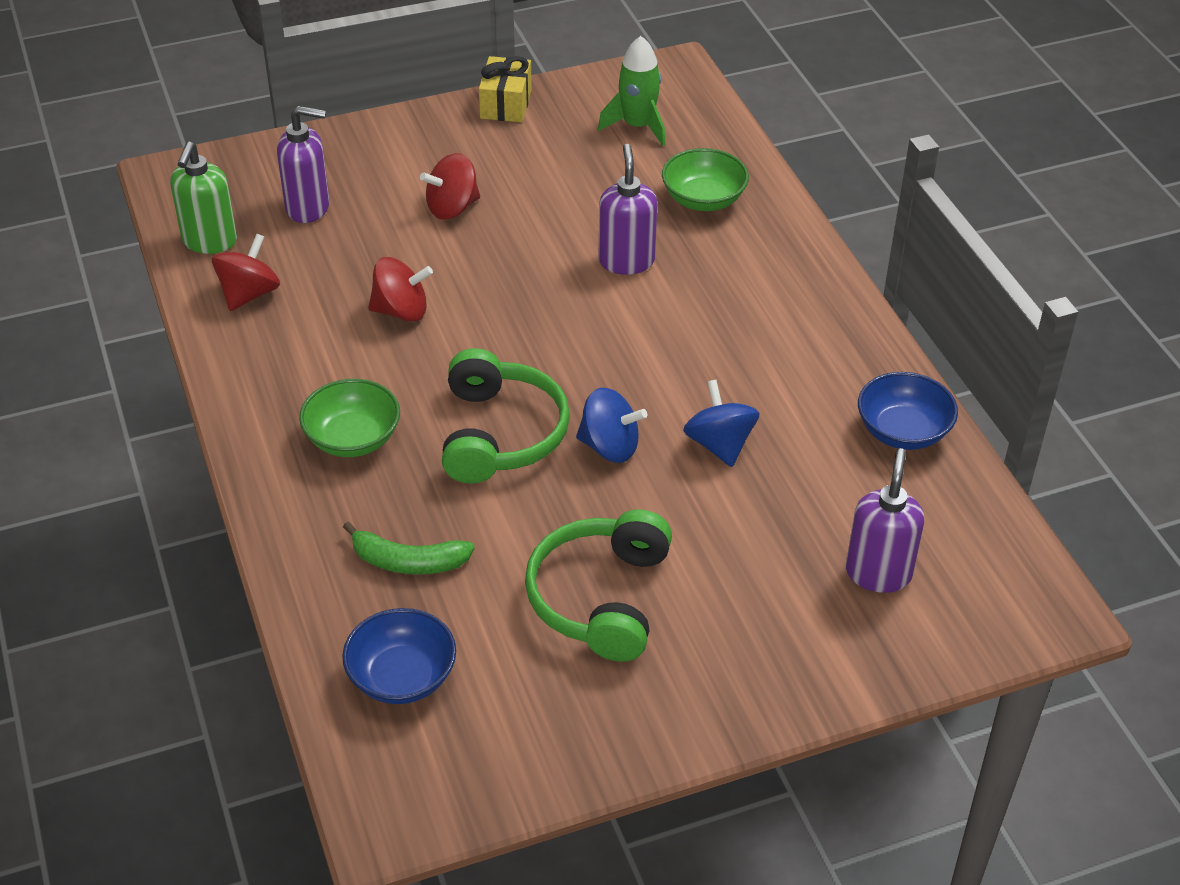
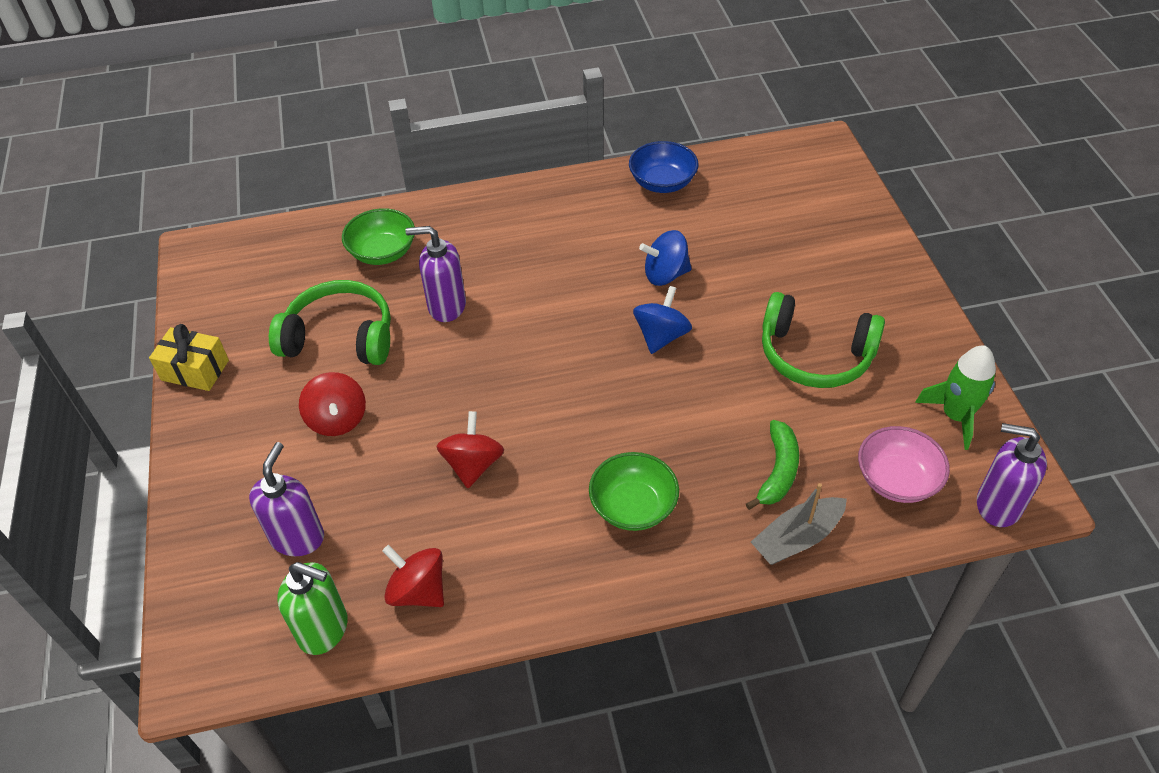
camera: 80 degrees left, 5 degrees up
(313, 579) = (797, 538): none -> grey boat
(402, 677) = (896, 480): blue bowl -> pink bowl
(500, 434) = (639, 403): green headphones -> green headphones (340, 337)
(638, 126) = (269, 282): green rocket -> green rocket (955, 416)
(878, 573) = (791, 213): purple soap dispenser -> purple soap dispenser (997, 505)

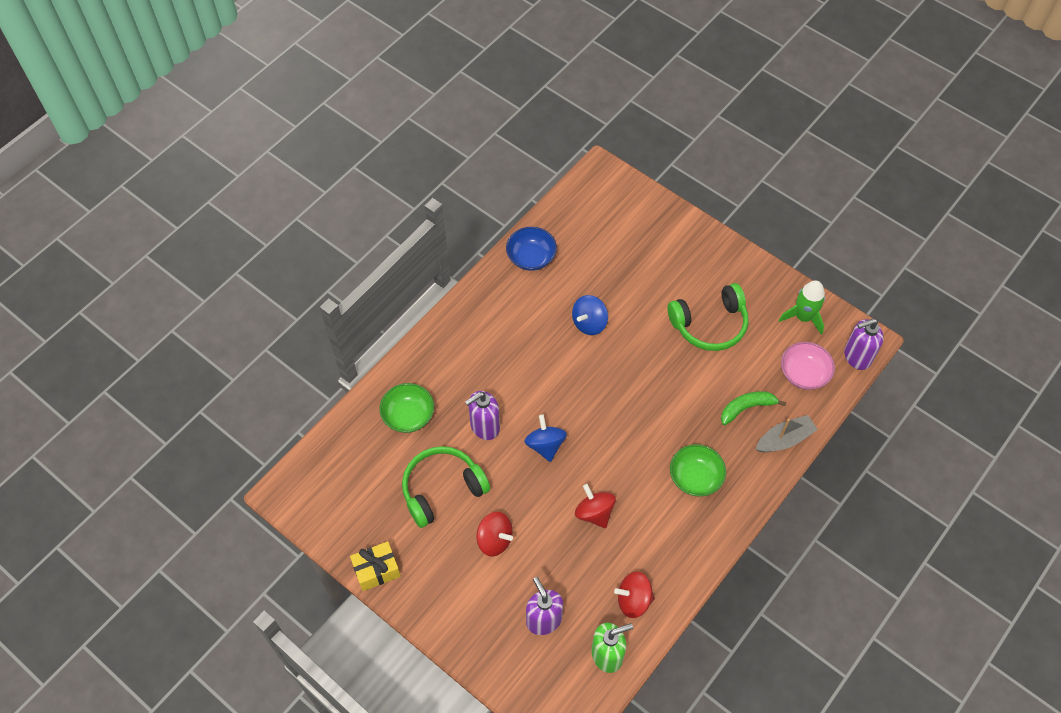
camera: 40 degrees left, 10 degrees up
(661, 336) = (622, 366): blue spinning top -> blue spinning top (545, 445)
(778, 471) = (747, 408): green banana -> green banana turned 90 degrees counterclockwise
(797, 538) = (784, 439): grey boat -> grey boat turned 135 degrees counterclockwise

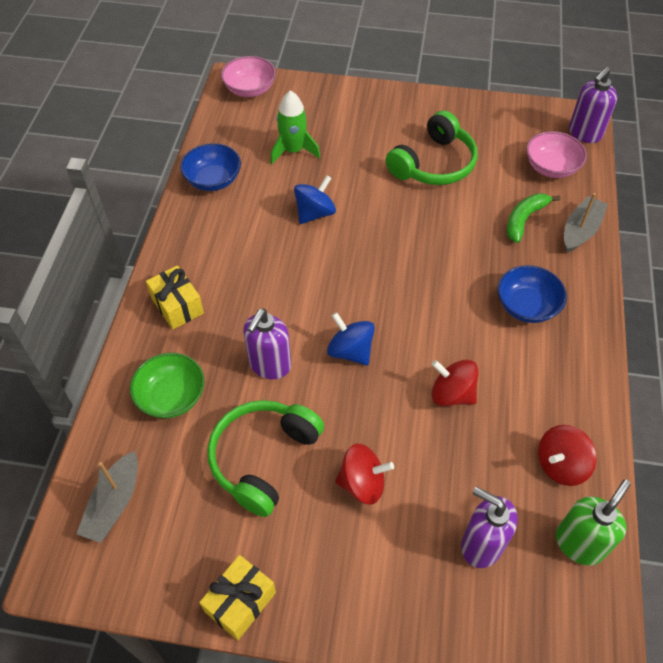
camera: 30 degrees left, 5 degrees down
(336, 469) = (114, 503): none -> grey boat
(448, 350) = (177, 306): none -> yellow gift
(589, 323) = (315, 213): blue spinning top -> blue spinning top turned 150 degrees counterclockwise
(608, 185) = (250, 89): none -> pink bowl
(695, 477) = (526, 306): green bowl -> blue bowl
(803, 317) = (512, 122): green rocket -> green rocket (293, 150)

